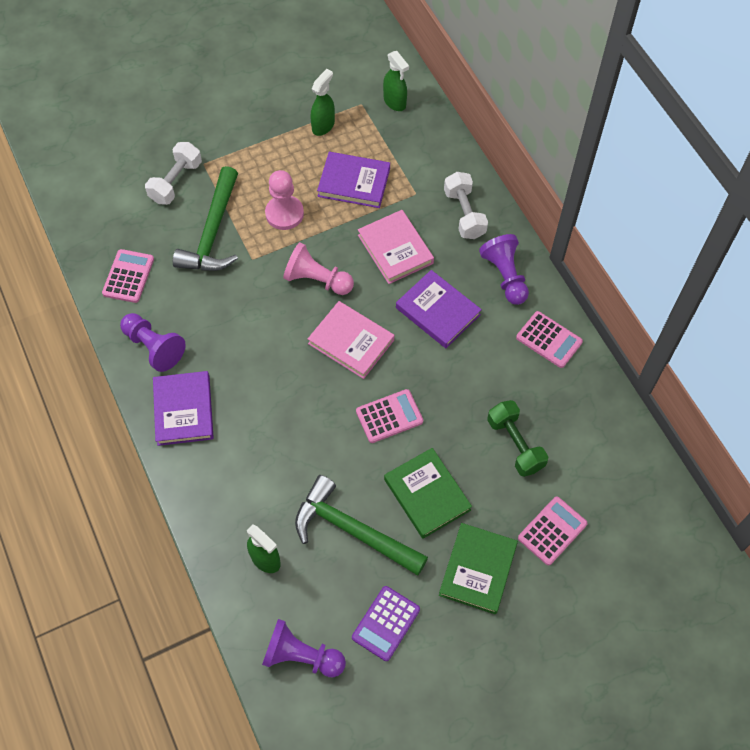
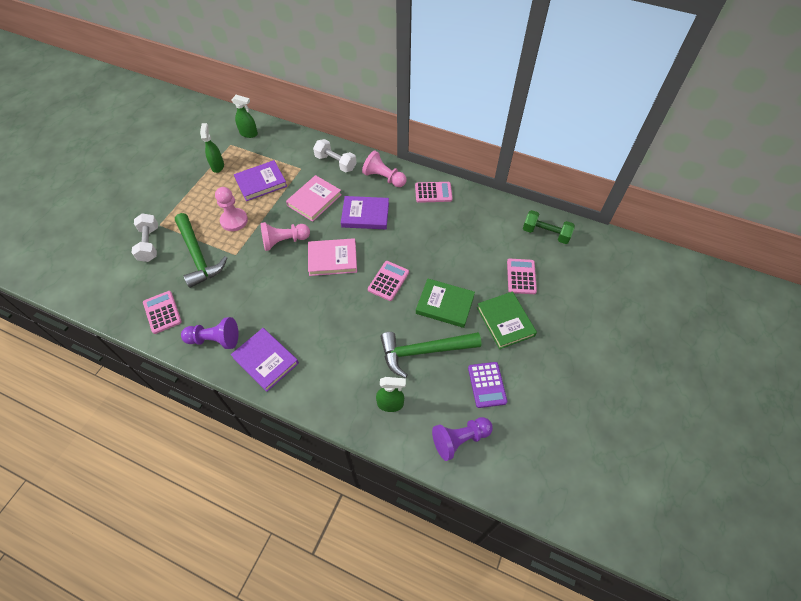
camera: 40 degrees left, 5 degrees down
(395, 249) = (314, 200): pink book -> pink book turned 75 degrees counterclockwise
(505, 276) = (384, 178): purple pawn -> pink pawn
(515, 444) = (464, 250): green dumbbell -> green dumbbell (545, 233)

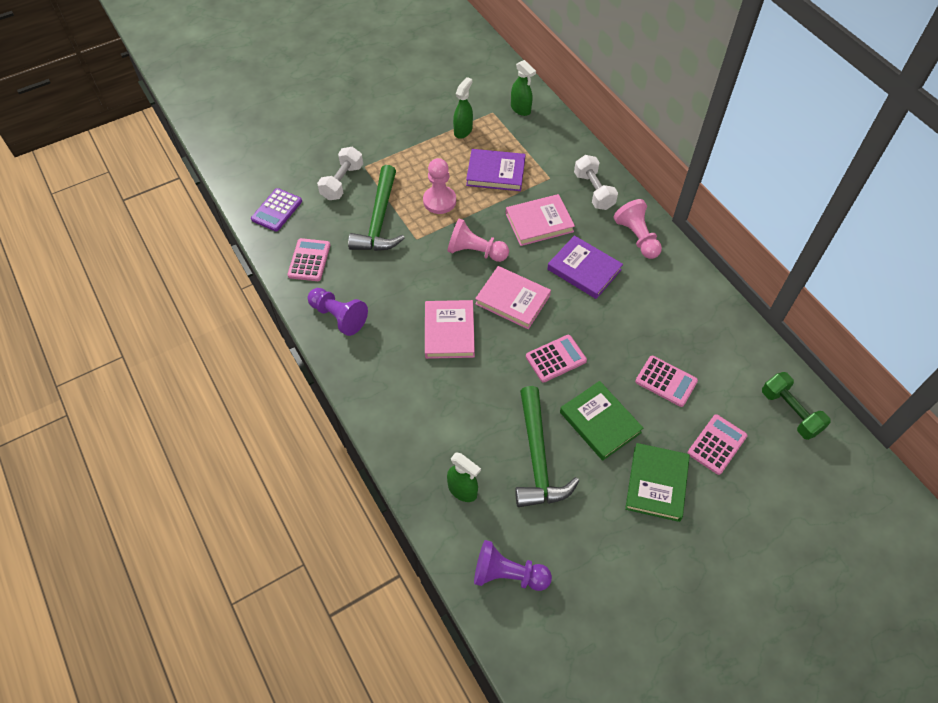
camera: 35 degrees right, 0 degrees up
(265, 360) = (371, 367): purple book -> none
(304, 304) = (449, 331): none -> pink book
(423, 351) = (538, 458): green hammer -> green hammer turned 120 degrees counterclockwise
(433, 192) = (684, 286): pink calculator -> pink calculator (666, 381)
(487, 385) = (581, 538): purple calculator -> purple calculator (277, 210)

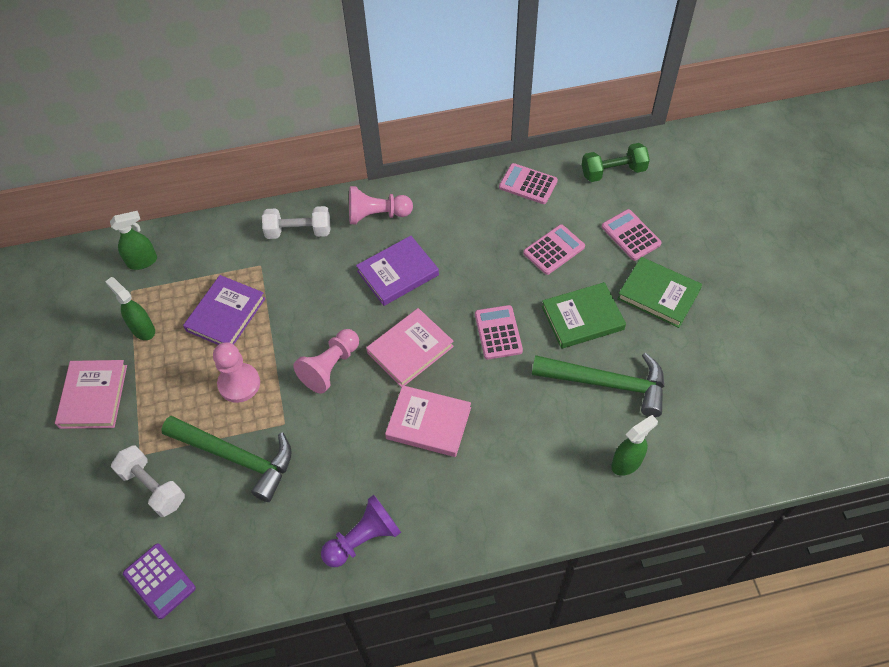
camera: 70 degrees left, 0 degrees up
(309, 260) = (262, 556): pink calculator -> pink calculator (528, 184)
(508, 574) = (725, 447): purple pawn -> none
(539, 222) = (318, 294): pink book -> pink book (94, 396)

